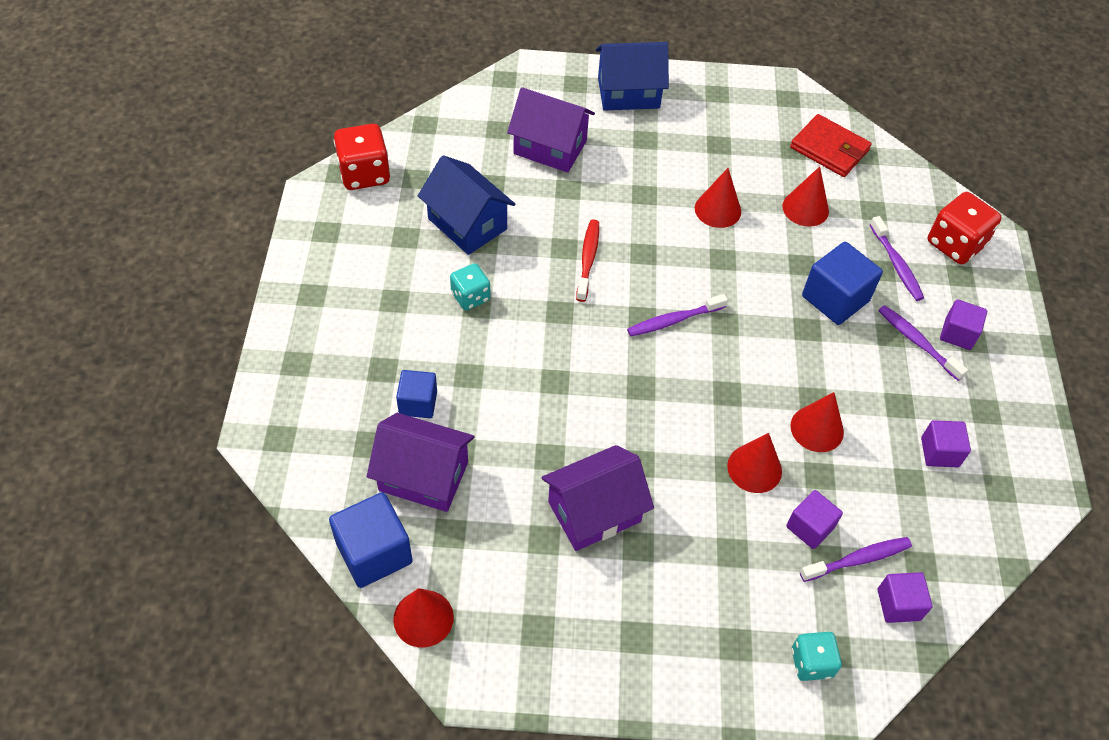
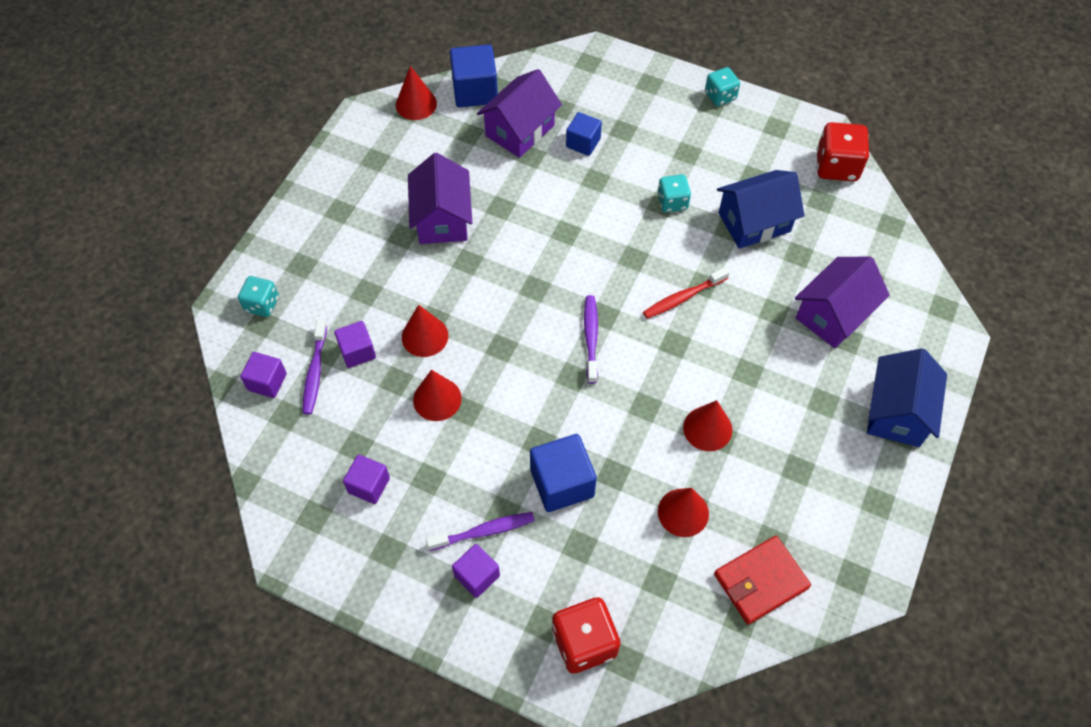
camera: 115 degrees right, 5 degrees up
(295, 290) = (720, 96): none -> turquoise dice
(588, 259) = (683, 297): red toothbrush -> red toothbrush turned 120 degrees clockwise
(896, 264) = (580, 564): purple toothbrush -> none

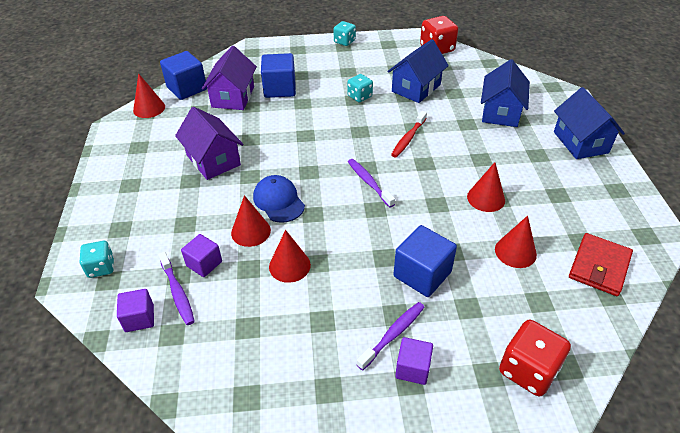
camera: 30 degrees left, 15 degrees down
(369, 485) = (278, 349): purple cube -> none
(477, 311) = (278, 201): none -> blue cap
(583, 143) = (280, 89): blue cube -> blue cube, size x1.60
(833, 315) = (500, 112): purple house -> blue house

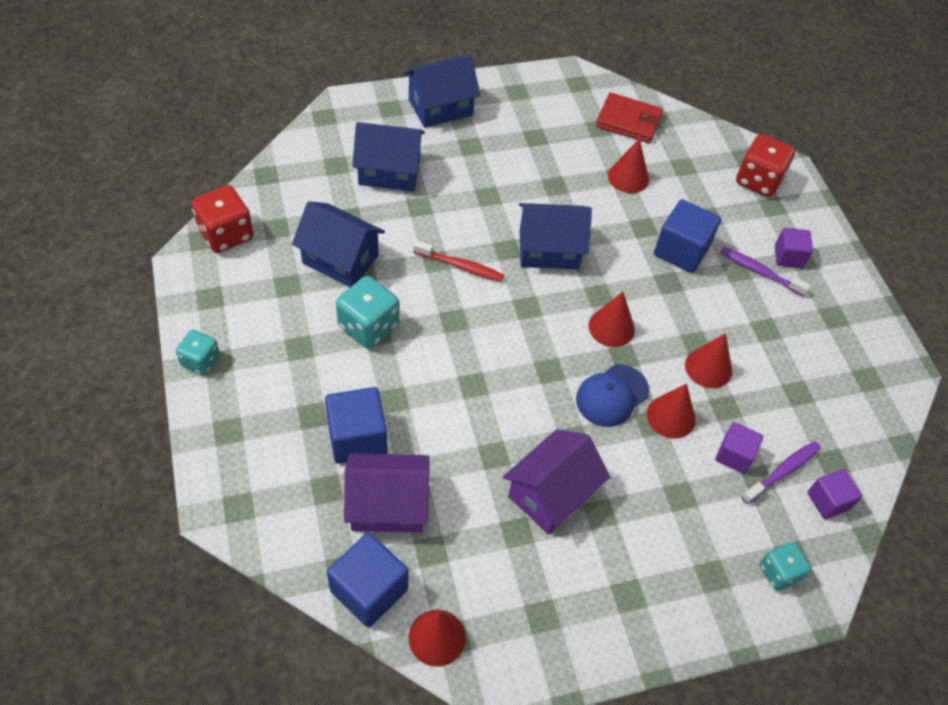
camera: 105 degrees left, 10 degrees up
(359, 96) = (368, 326): turquoise dice -> turquoise dice, size x1.59
(369, 182) = (555, 303): purple toothbrush -> none
(424, 186) = (549, 250): none -> blue house
(486, 198) = (556, 195): red cone -> red cone (611, 327)

